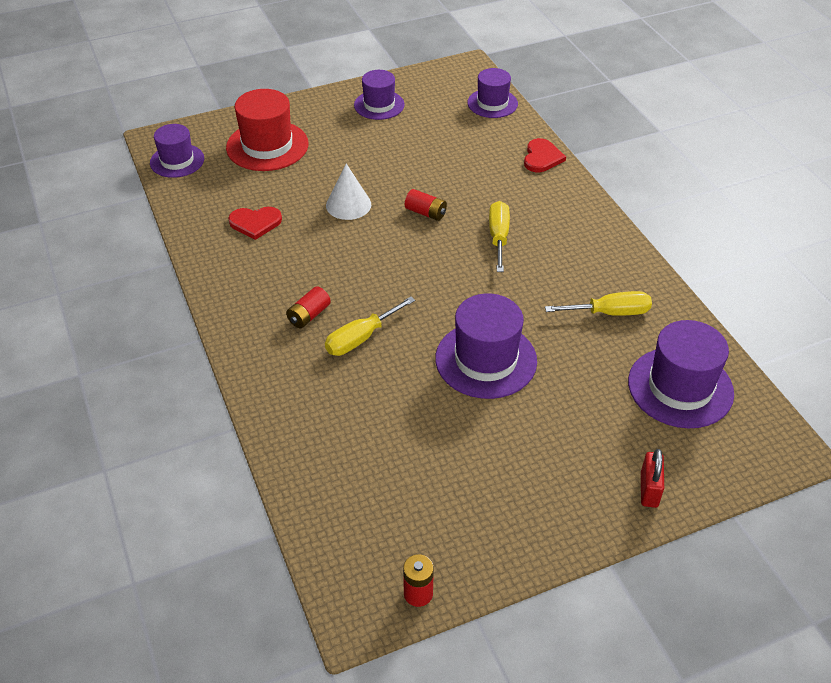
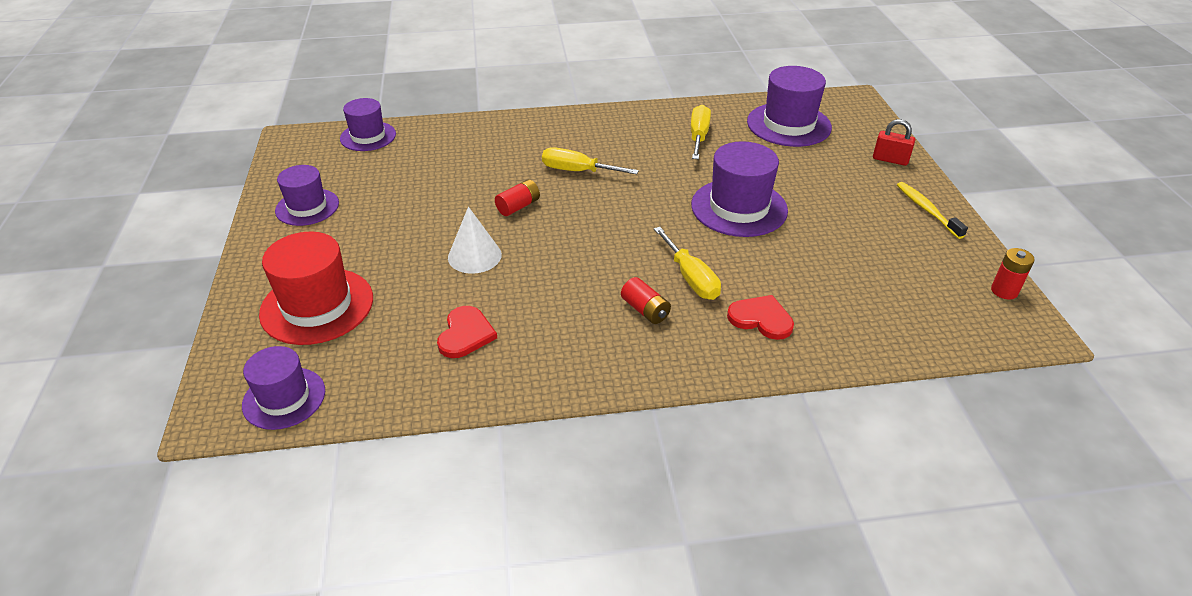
camera: 75 degrees left, 5 degrees down
(542, 157) = (475, 127): red heart -> red heart (761, 319)
(551, 525) = (927, 210): none -> yellow toothbrush

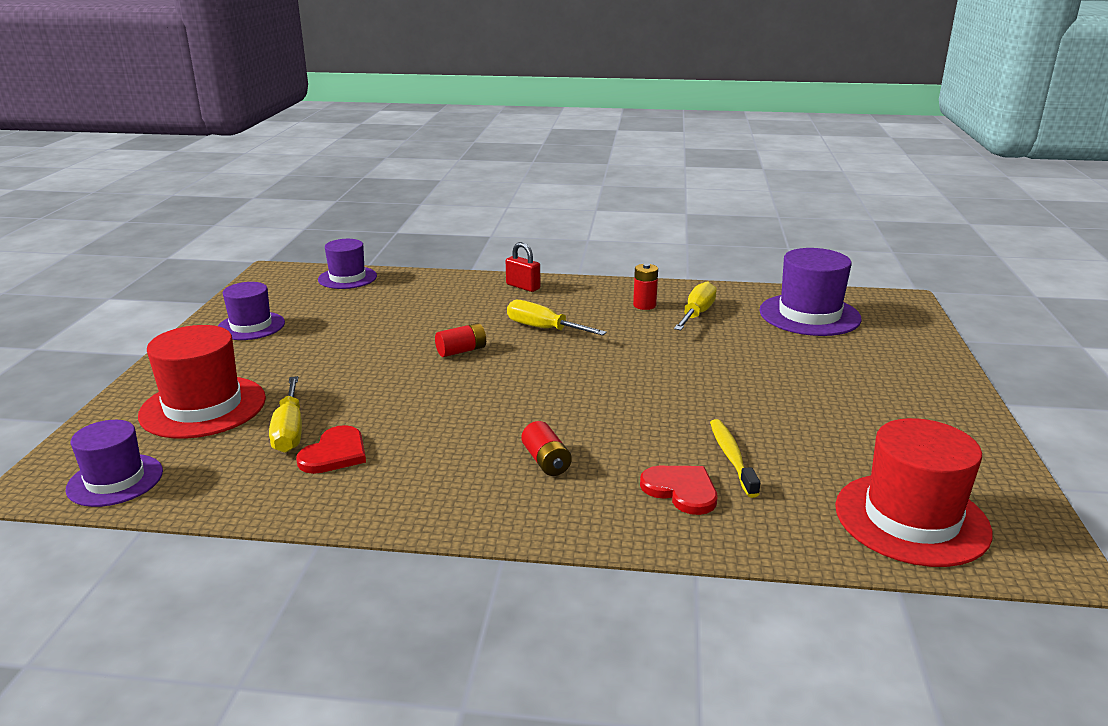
camera: 15 degrees right, 15 degrees down
(474, 256) = (389, 387): white cone -> none
(691, 278) = (617, 439): yellow screwdriver -> yellow screwdriver (289, 431)
(739, 208) = (710, 382): purple hat -> none
(890, 160) = (922, 360): red padlock -> red padlock (523, 287)
(927, 210) = (949, 413): yellow toothbrush -> yellow toothbrush (731, 457)
(933, 313) = (911, 519): none -> red hat
(1004, 291) = (1023, 510): red battery -> red battery (644, 305)

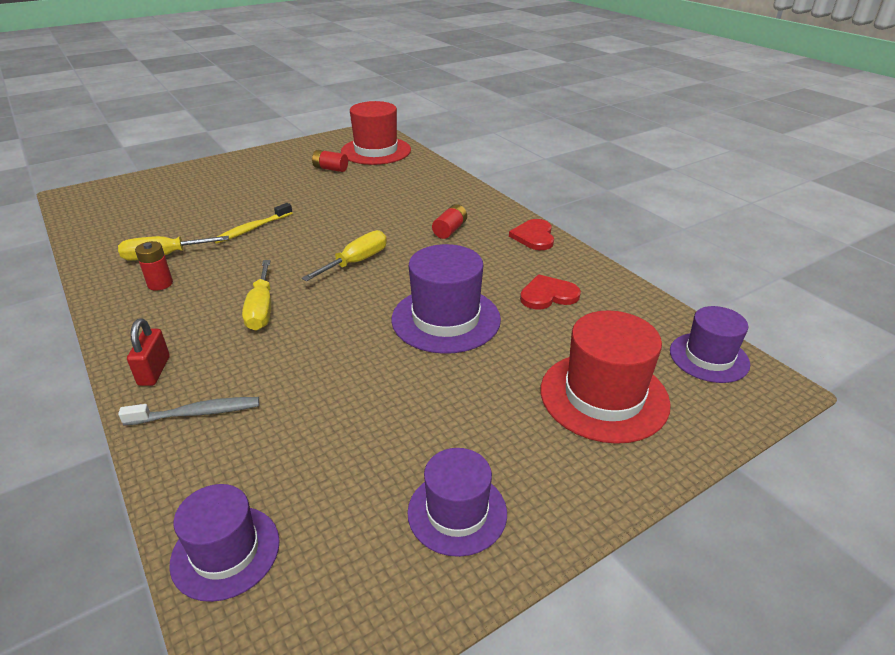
camera: 130 degrees left, 10 degrees up
(289, 431) = (558, 329): yellow screwdriver -> yellow screwdriver (356, 262)
(458, 289) = (197, 413): none -> grey toothbrush
(461, 351) = (350, 327): red battery -> red battery (330, 169)
(681, 490) = (423, 193): red heart -> red heart (534, 236)
(731, 457) = (375, 191): yellow toothbrush -> yellow toothbrush (252, 229)
(809, 315) = (130, 217): purple hat -> purple hat (446, 319)

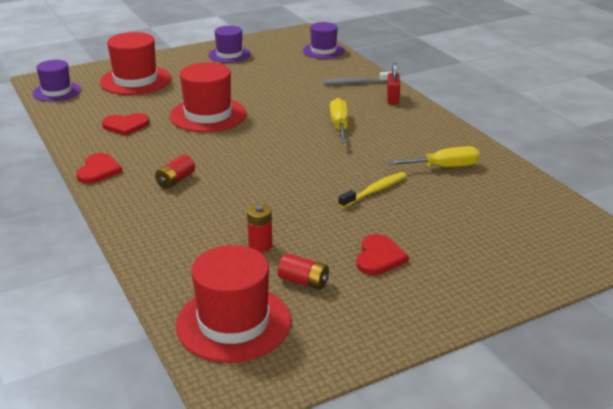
camera: 175 degrees left, 5 degrees down
(160, 284) = (428, 145): red battery -> red battery (260, 245)
(271, 183) = (379, 257): none -> red heart
(356, 262) = (269, 155): yellow screwdriver -> none
(446, 319) = (208, 115): purple hat -> red hat

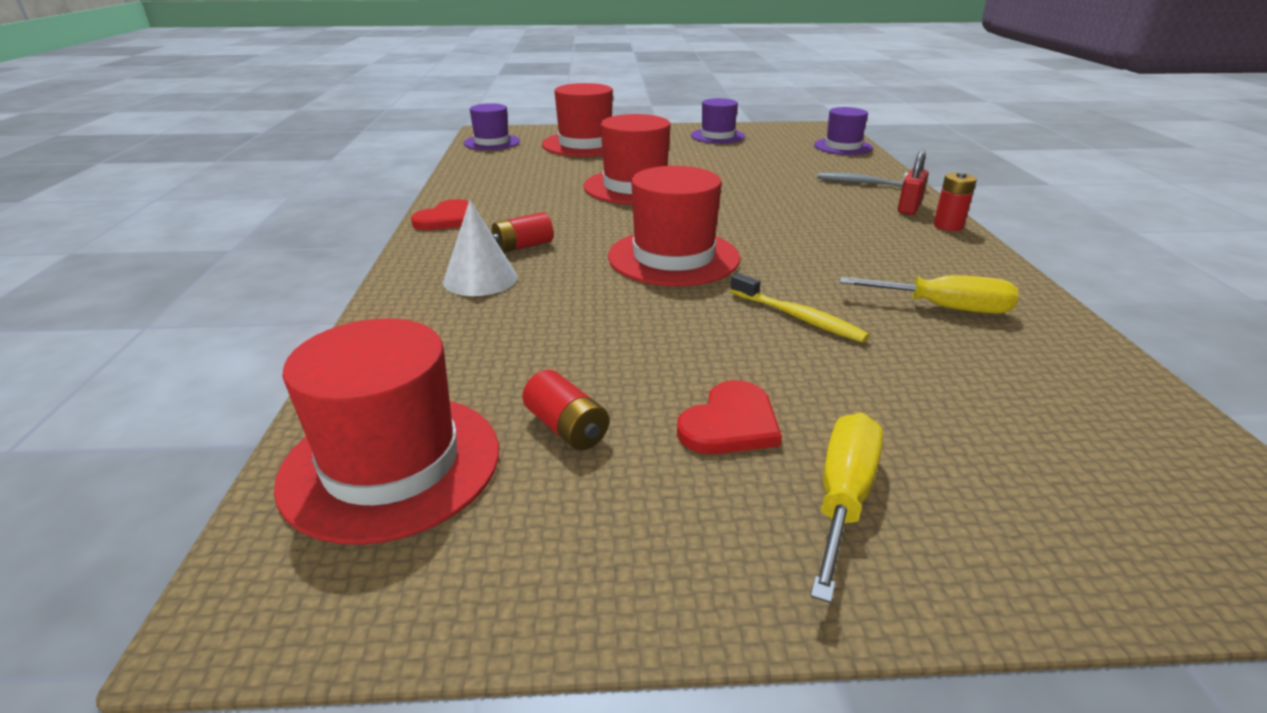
camera: 25 degrees right, 0 degrees up
(126, 125) = (528, 182): red heart -> none
(171, 210) = (480, 279): none -> white cone
(260, 245) = (551, 353): red battery -> red battery (948, 226)
(278, 167) = (673, 257): none -> red hat
(339, 125) = (804, 225): yellow screwdriver -> yellow screwdriver (843, 498)
(375, 191) = (798, 317): yellow toothbrush -> yellow toothbrush turned 60 degrees clockwise

